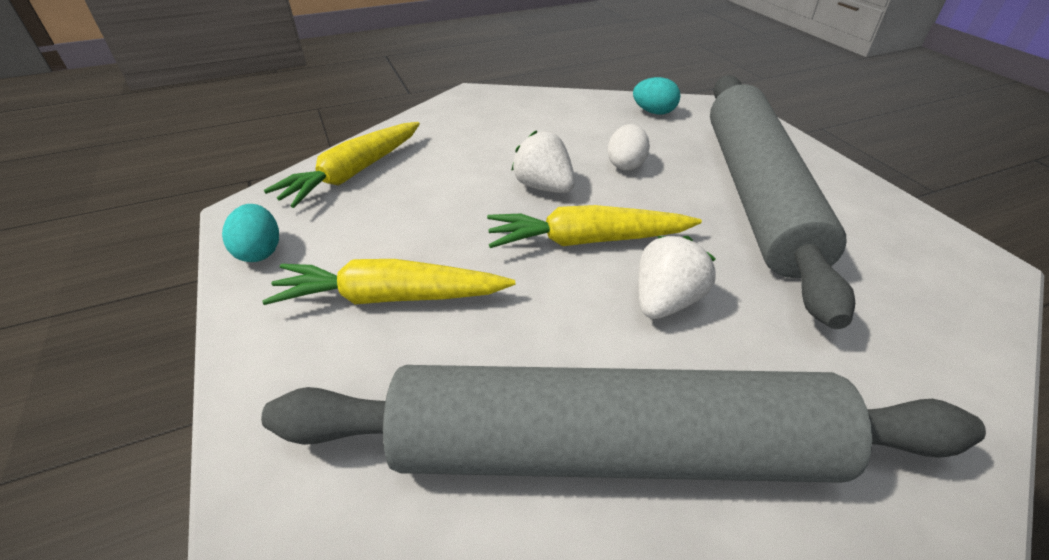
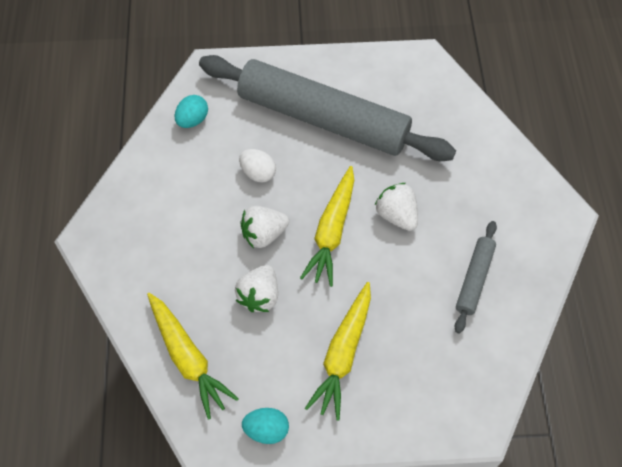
camera: 70 degrees left, 20 degrees up
(454, 203) = (259, 296): none -> white strawberry
(612, 448) = (474, 279): grey rolling pin -> grey rolling pin, size x0.43

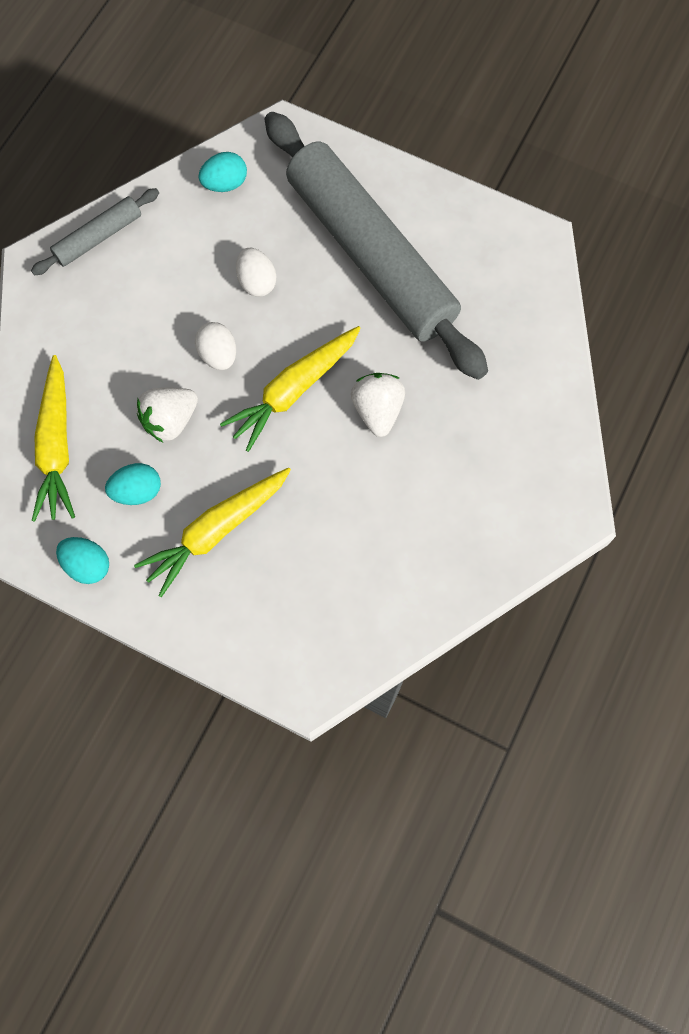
camera: 30 degrees right, 10 degrees up
(264, 234) = (218, 355): white strawberry -> white egg
(268, 357) = (137, 491): none -> turquoise egg
(474, 279) = (414, 529): grey rolling pin -> grey rolling pin (98, 237)

